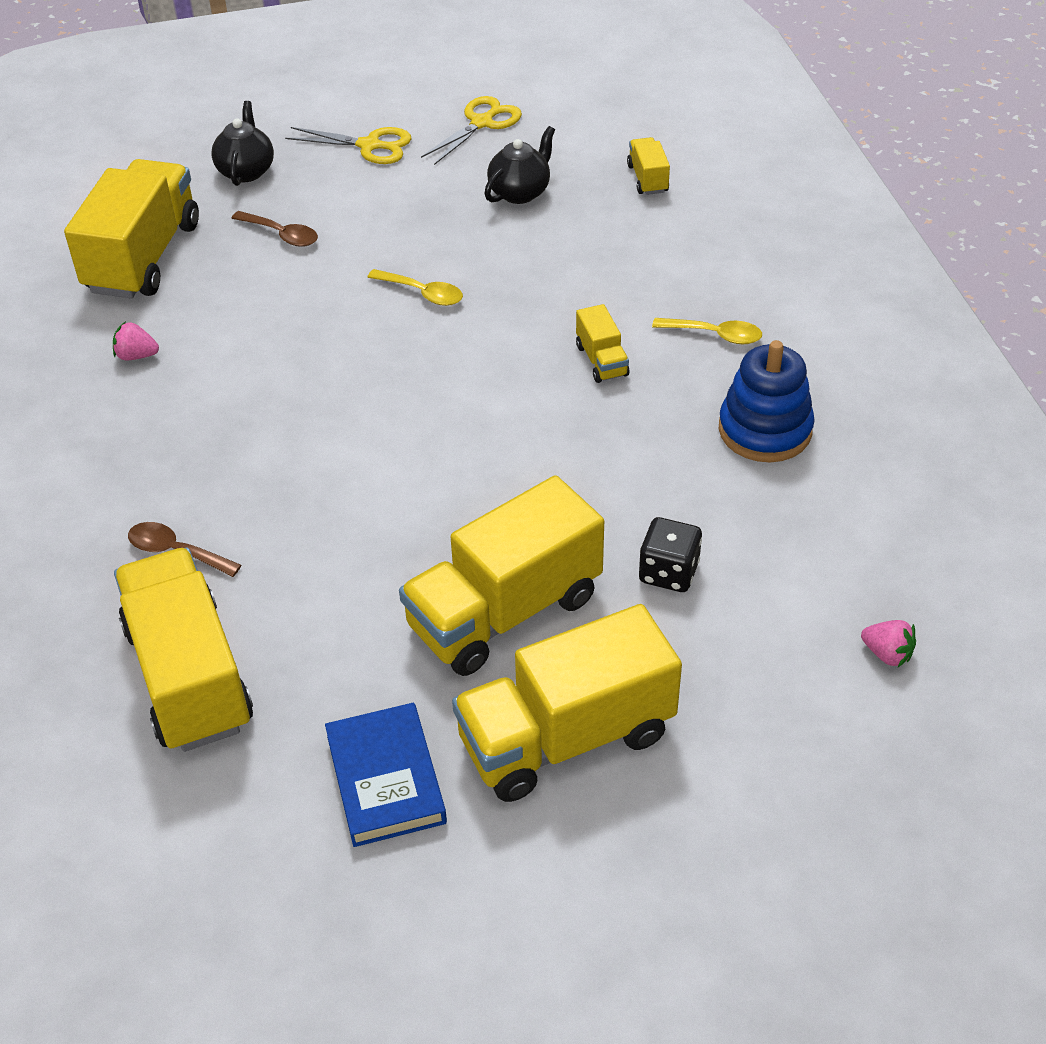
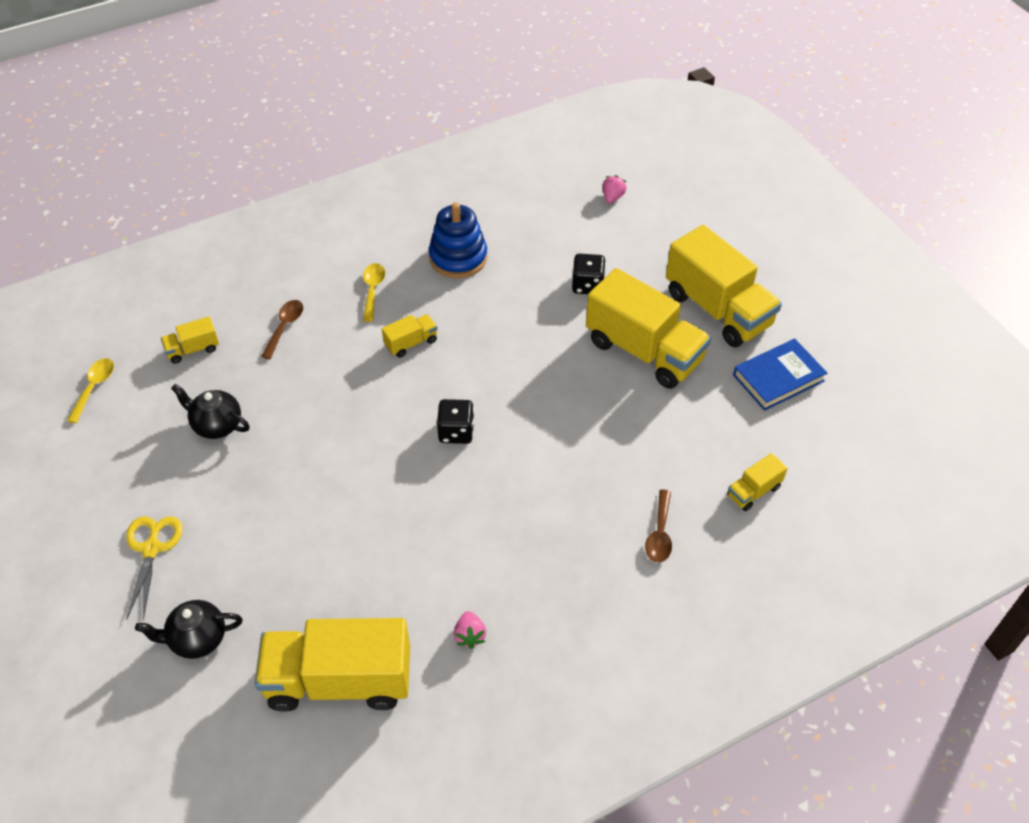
camera: 105 degrees left, 5 degrees up
(189, 676) = (753, 491): yellow truck -> yellow truck, size x0.44
(282, 235) = (293, 579): brown spoon -> brown spoon (285, 327)
(423, 293) = (356, 459): yellow spoon -> yellow spoon (94, 387)
(430, 383) = (456, 432): none -> black dice
(481, 123) = (113, 472): yellow scissors -> none

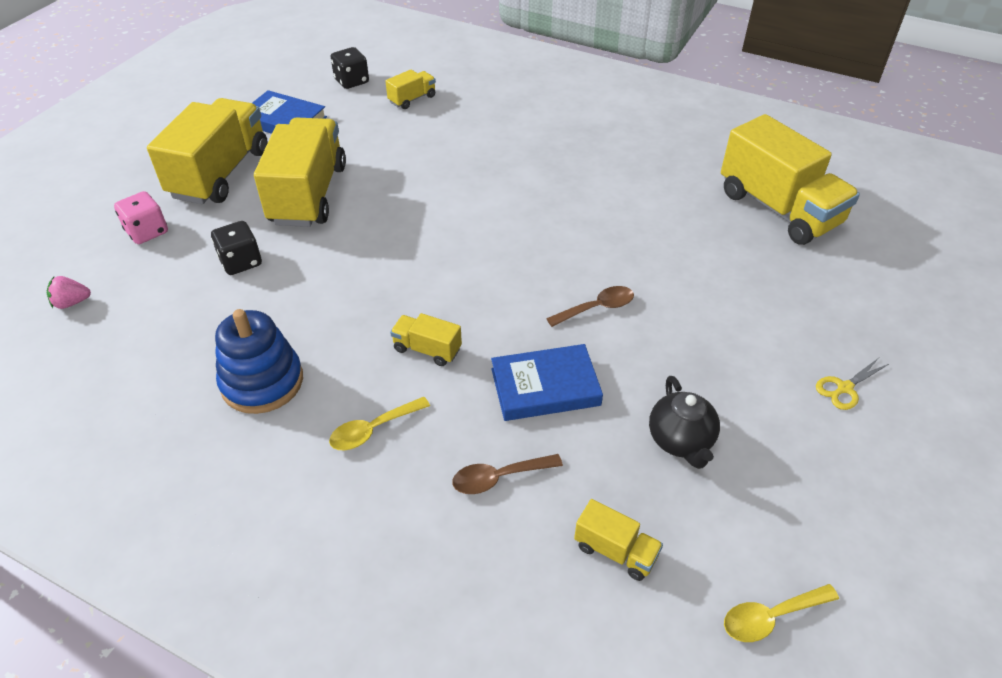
camera: 125 degrees left, 5 degrees down
(151, 549) = (844, 388): yellow scissors -> yellow scissors, size x0.65
(197, 639) = (859, 300): black teapot -> none
(322, 384) = (545, 387): none -> blue book
(456, 432) = (506, 261): black dice -> black dice (351, 81)
(470, 635) = (669, 168): pink strawberry -> none
(659, 534) = (492, 123): brown spoon -> brown spoon (597, 308)
(666, 249) = (147, 232): none -> pink dice
(753, 491) = (412, 99): yellow truck -> yellow truck turned 60 degrees counterclockwise

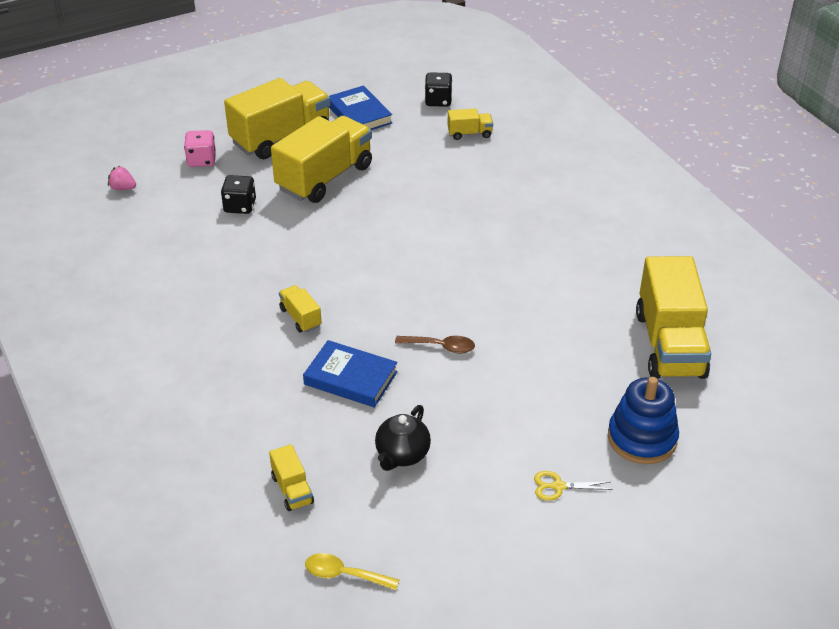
camera: 35 degrees right, 5 degrees down
(262, 382) = (186, 288): blue stacking toy -> blue stacking toy (642, 438)
(373, 430) = (222, 348): yellow spoon -> none
(499, 478) = (267, 414): brown spoon -> none

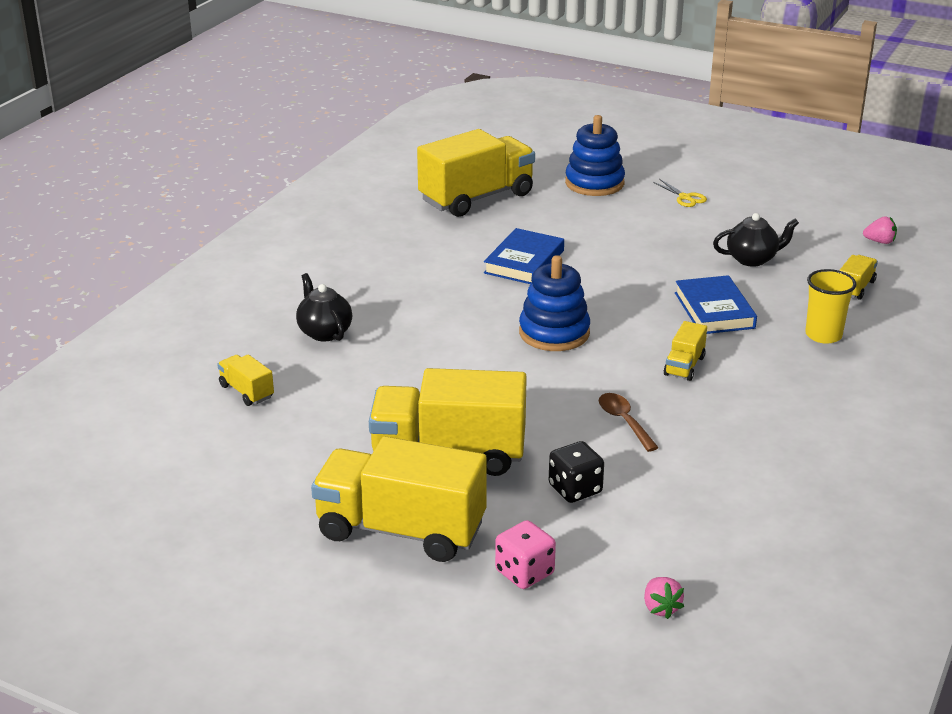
camera: 125 degrees left, 10 degrees down
(254, 416) = (823, 335): none -> yellow cup
(344, 574) = (879, 242): yellow spoon -> pink strawberry
(359, 114) = (280, 491): blue book -> blue book (524, 262)
(407, 279) = (554, 333): none -> blue stacking toy
(438, 101) = (187, 442): black dice -> none
(441, 347) = (617, 285): brown spoon -> brown spoon (624, 421)
(511, 183) = (324, 332): none -> black teapot

